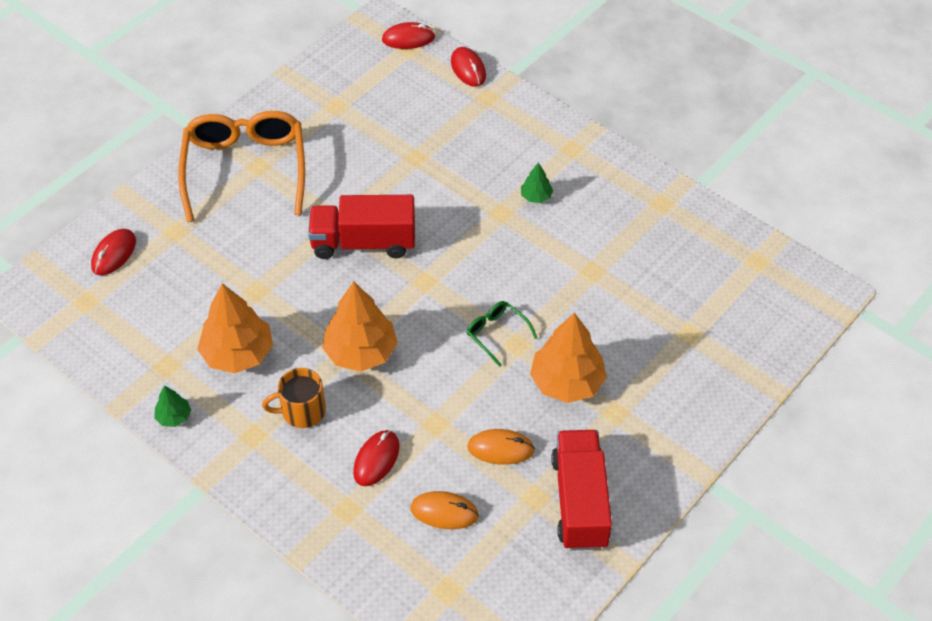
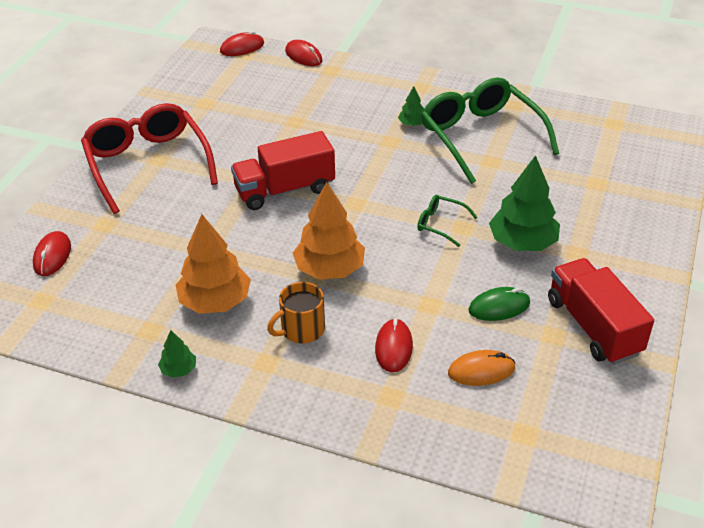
camera: 20 degrees left, 10 degrees down
(245, 169) = (147, 164): orange glasses -> red glasses
(500, 449) = (499, 307): orange mouse -> green mouse
(567, 382) = (522, 242): orange tree -> green tree
(599, 235) = (480, 136): none -> green glasses

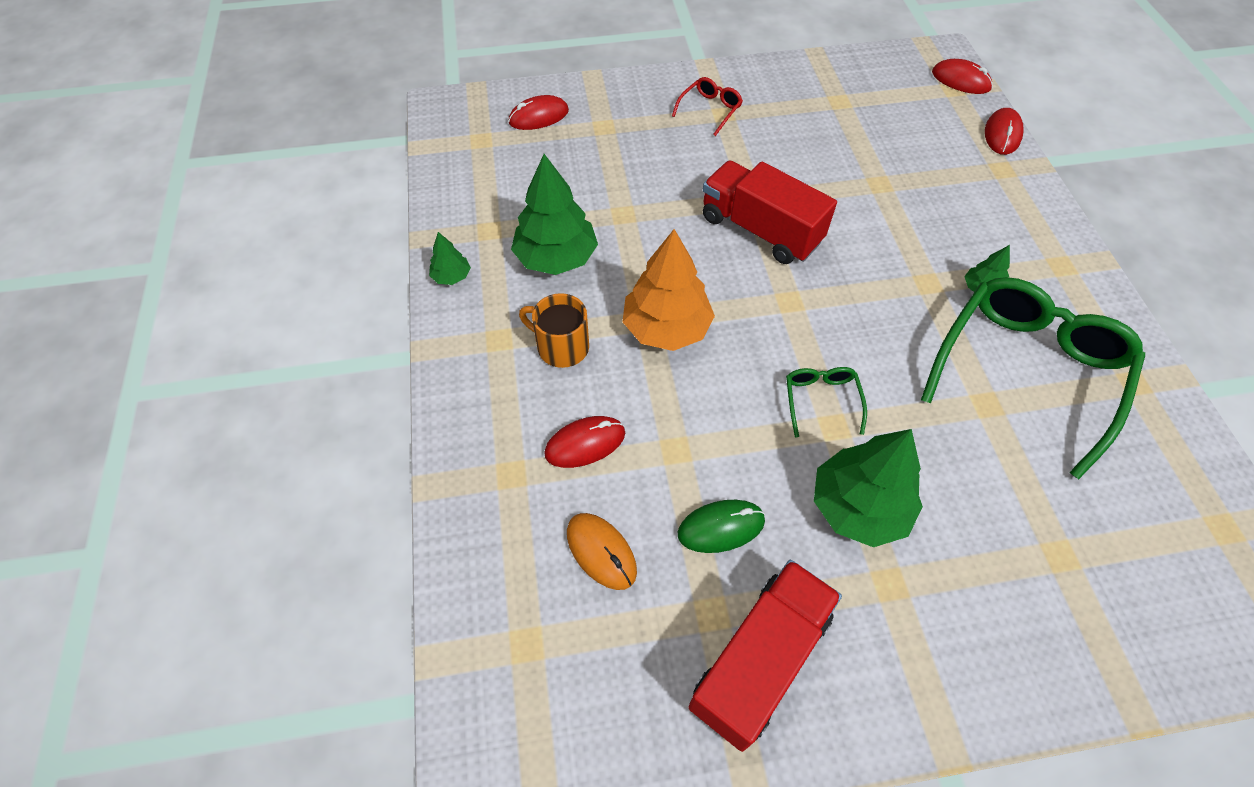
camera: 60 degrees right, 15 degrees up
(147, 164) = (710, 110): red glasses -> red glasses, size x0.43
(215, 301) = (556, 258): orange tree -> green tree
(499, 307) = (721, 527): green mouse -> green mouse turned 60 degrees counterclockwise

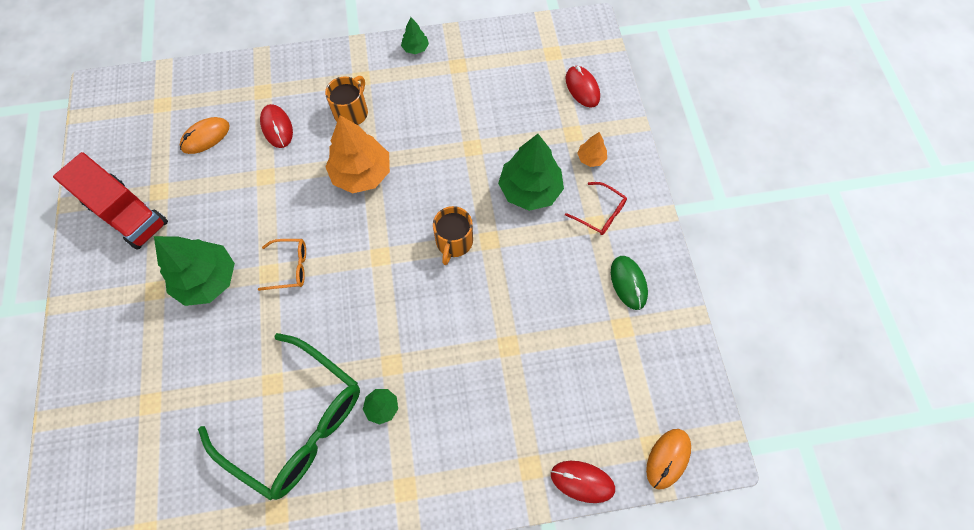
camera: 90 degrees right, 10 degrees up
(556, 258) = (430, 106): green tree -> green tree (530, 190)
(638, 114) = (591, 158): none -> orange tree
(721, 527) = (208, 199): green mouse -> green mouse (628, 283)
(760, 230) = (454, 242): red truck -> orange mug
(821, 400) = (290, 267): green glasses -> orange glasses
(960, 80) = (668, 458): red mouse -> orange mouse

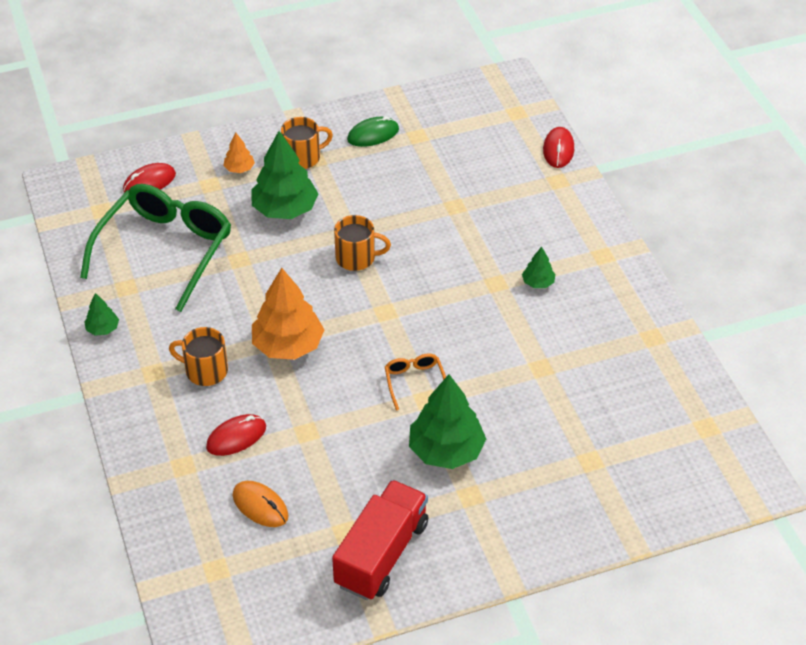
camera: 100 degrees left, 20 degrees down
(297, 423) = (571, 340): green glasses -> green glasses (165, 249)
(600, 213) = (303, 157): red glasses -> orange mug
(668, 458) = (523, 103): orange mouse -> none

